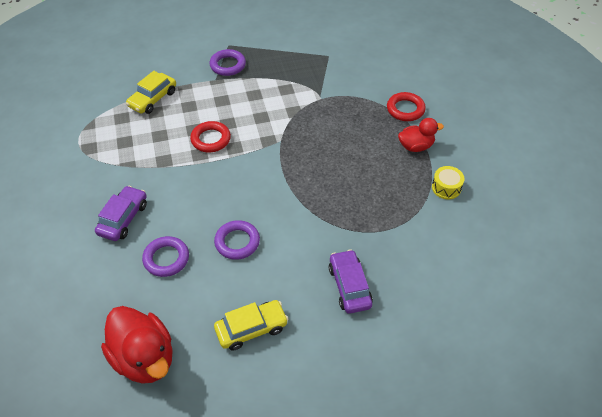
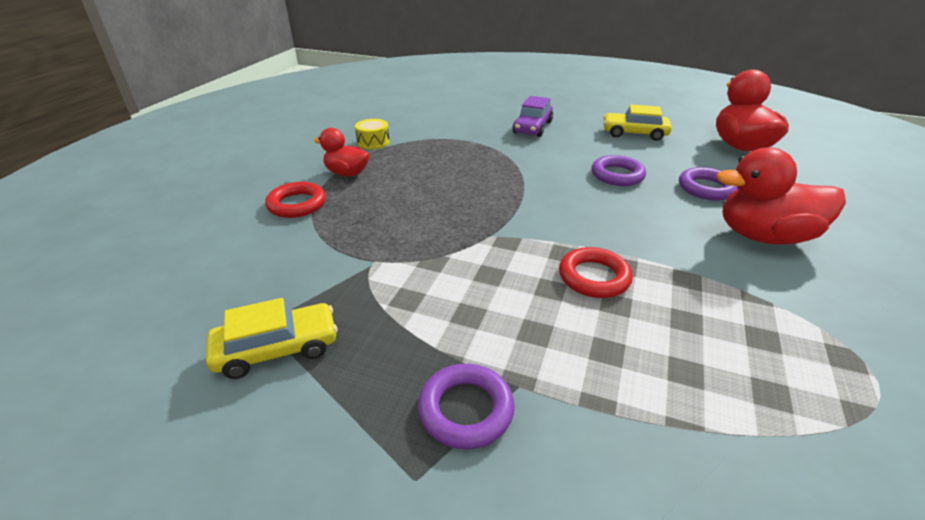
camera: 145 degrees left, 15 degrees down
(123, 218) = (763, 236): purple car -> red duck
(153, 99) = (686, 407): yellow car -> yellow car (277, 349)

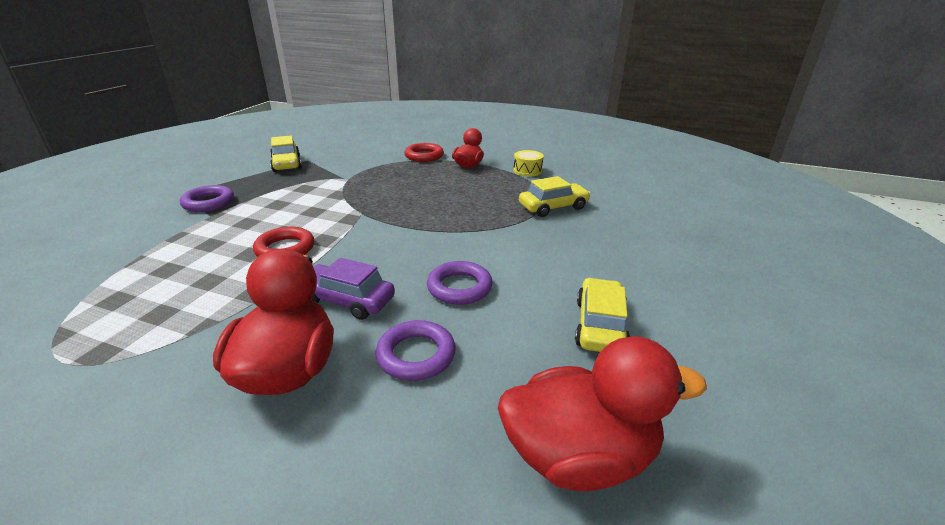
camera: 90 degrees right, 5 degrees down
(466, 136) = (553, 207): none -> yellow car
(532, 127) = (592, 245): purple car -> purple car (346, 300)

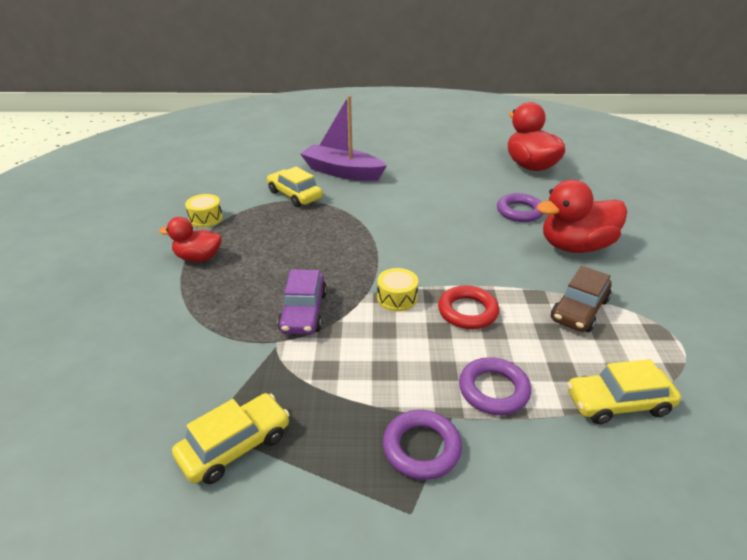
camera: 110 degrees left, 5 degrees up
(200, 313) = (579, 310): none -> brown car
(340, 223) = (397, 298): none -> yellow drum
(346, 300) = (500, 250): purple car -> purple car (304, 312)
(424, 156) = (166, 302): red ring -> none
(459, 287) = (446, 212): purple ring -> purple ring (493, 390)
(600, 325) = (443, 167): yellow car -> yellow car (618, 403)
(604, 240) = (342, 172): none -> purple boat

